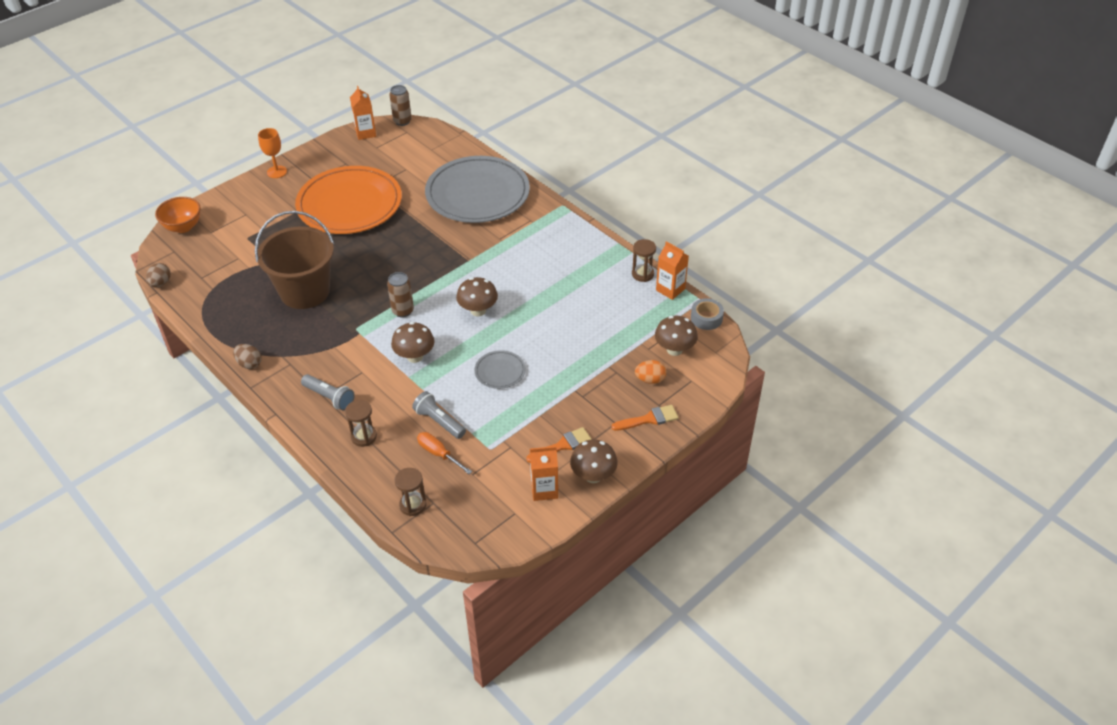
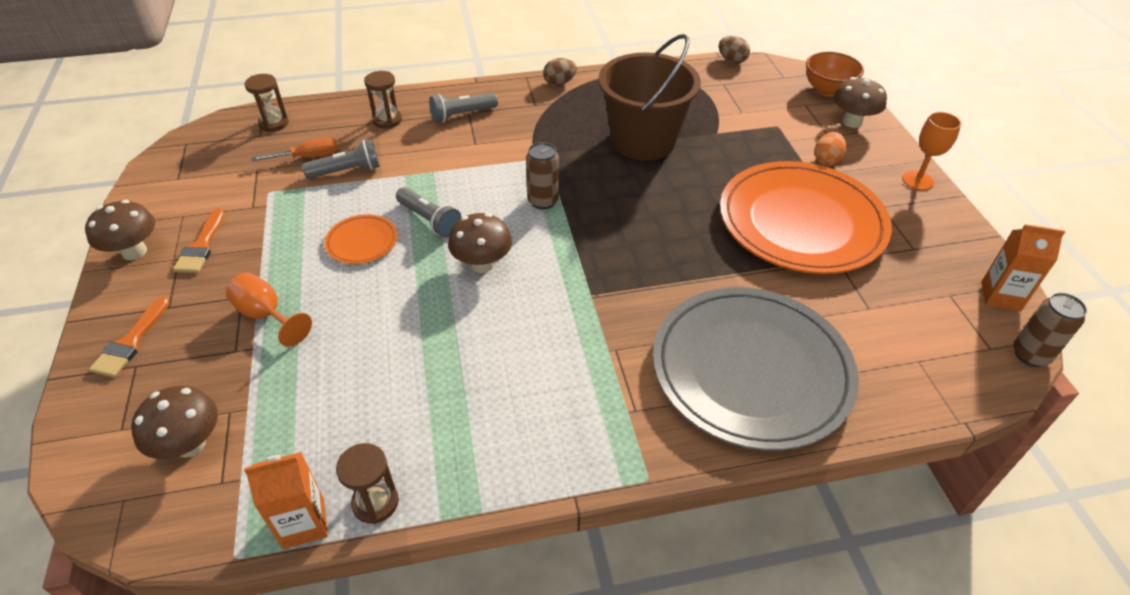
camera: 120 degrees right, 0 degrees up
(415, 356) = (458, 185): brown mushroom -> brown mushroom (852, 122)
(458, 352) = (429, 220): none -> grey flashlight
(500, 371) = (362, 242): grey plate -> orange plate
(544, 489) = (172, 208): orange carton -> none
(585, 376) = (266, 315): none -> orange goblet
(650, 379) = (180, 380): orange egg -> orange egg (826, 160)
(706, 318) = (192, 536): grey tape -> none

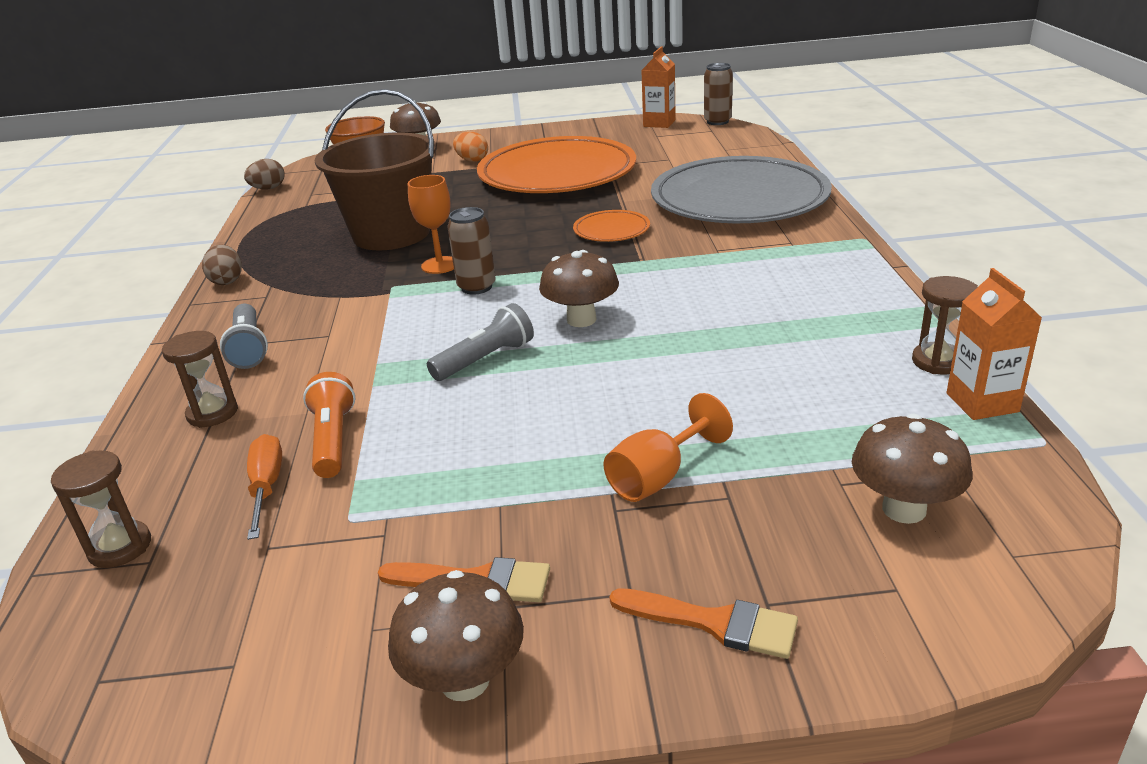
camera: 80 degrees left, 15 degrees down
(347, 171) = (333, 440): grey flashlight -> orange flashlight
(362, 242) = (515, 409): orange plate -> orange plate (611, 230)
(917, 180) = (516, 134): orange goblet -> orange goblet (440, 265)

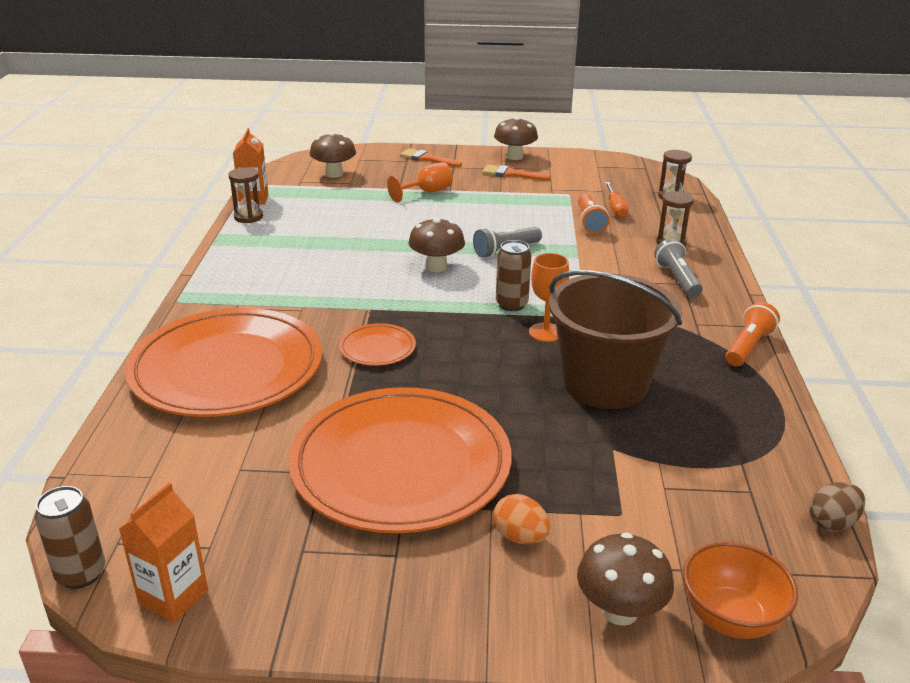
camera: 175 degrees left, 0 degrees up
(227, 281) = (748, 347): brown egg -> orange flashlight
(739, 199) = (227, 369): grey plate -> orange plate

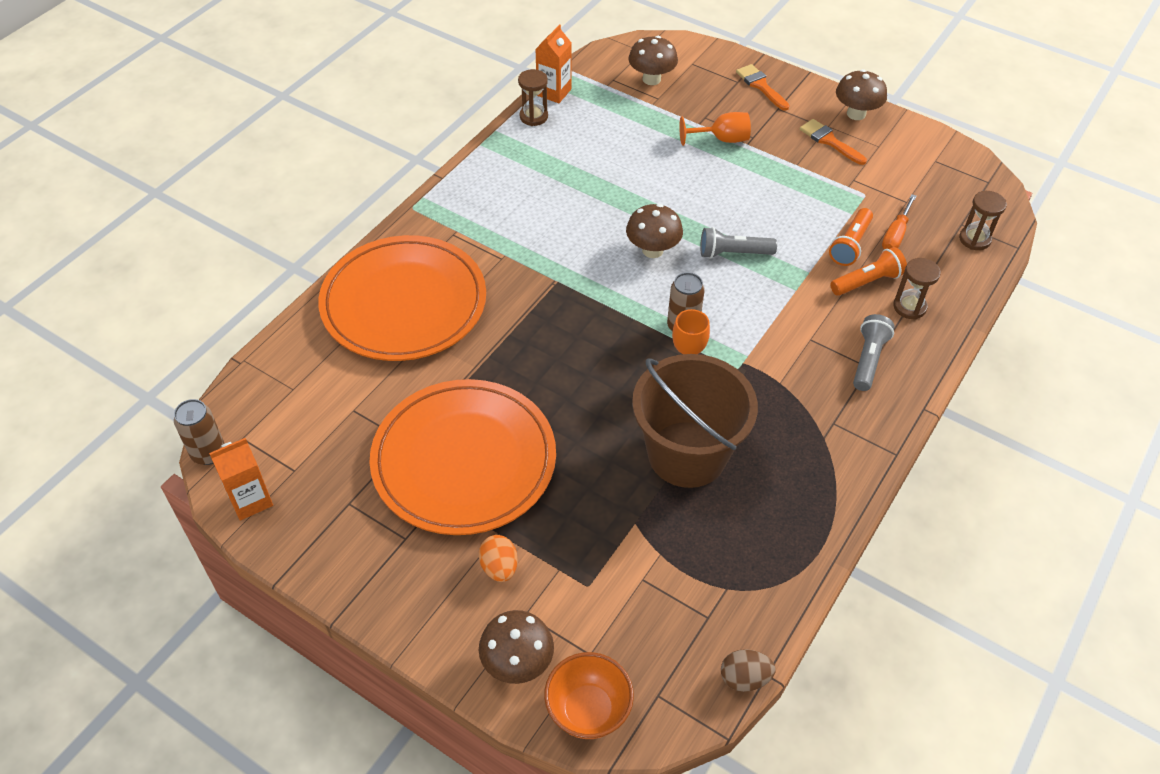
camera: 30 degrees right, 20 degrees up
(377, 348) = (531, 330): orange plate -> none
(748, 347) = (856, 472): orange flashlight -> orange flashlight (867, 282)

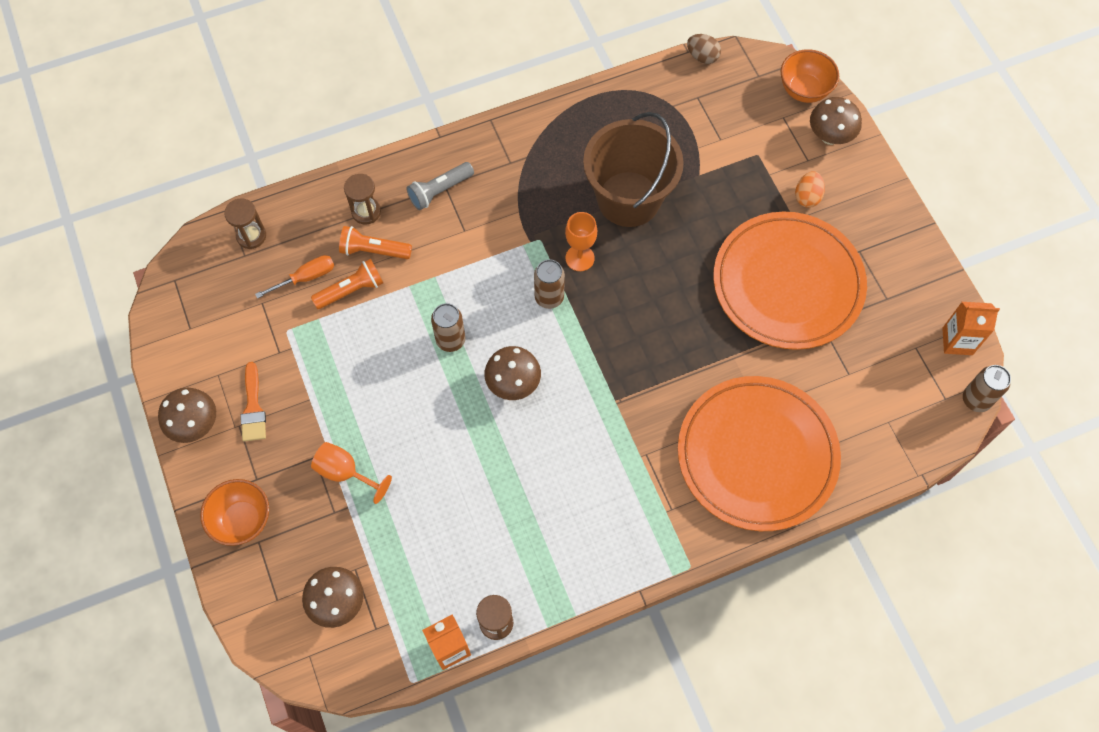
camera: 145 degrees left, 15 degrees up
(733, 253) = (450, 340): grey flashlight -> brown can
(761, 86) = (242, 520): orange brush -> orange bowl

